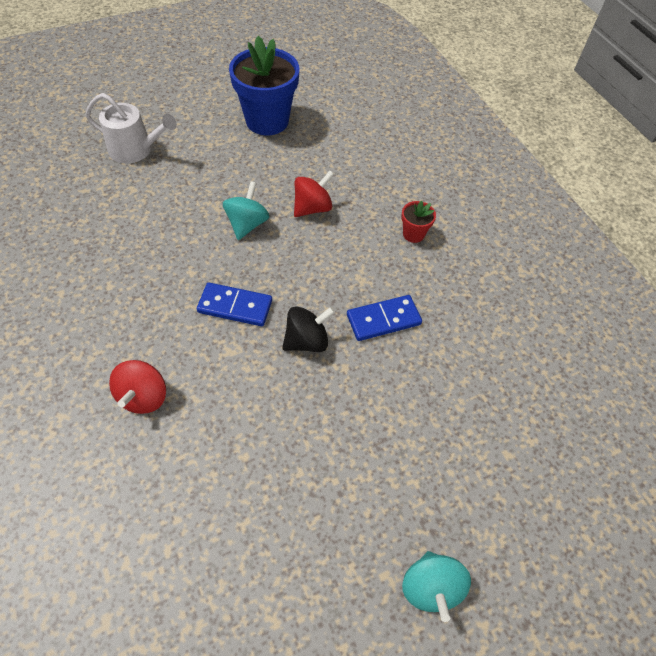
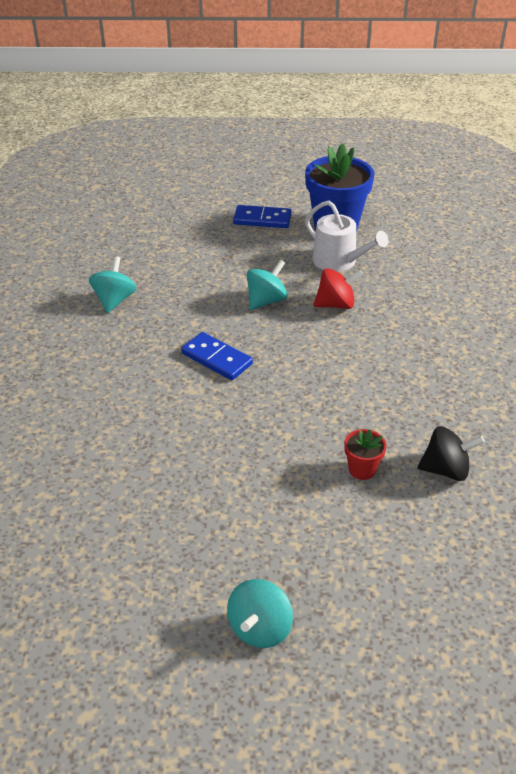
camera: 30 degrees right, 15 degrees down
(94, 272) = (114, 300): none -> turquoise spinning top
(135, 150) = (202, 221): white watering can -> white watering can (339, 262)
(143, 397) = (100, 398): red spinning top -> none
(307, 341) = (265, 404): black spinning top -> black spinning top (446, 469)
(383, 319) = (349, 410): blue domino -> blue domino (262, 219)
(413, 234) = (425, 352): red flower pot -> red flower pot (362, 469)

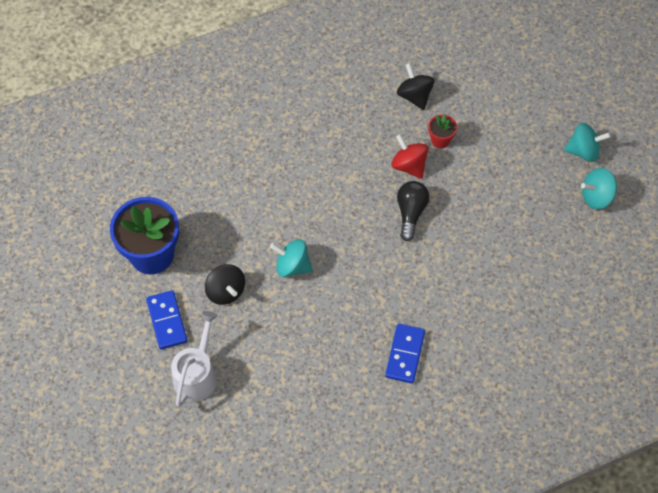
camera: 115 degrees left, 20 degrees up
(114, 300) = (350, 383): turquoise spinning top -> turquoise spinning top (596, 197)
(216, 359) = (382, 270): blue domino -> blue domino (405, 354)
(268, 255) = (226, 291): none -> black spinning top
(272, 405) = (411, 213): none -> black light bulb
(336, 304) = (272, 214): red spinning top -> red spinning top (409, 165)
(339, 262) = (209, 232): white watering can -> white watering can (197, 374)

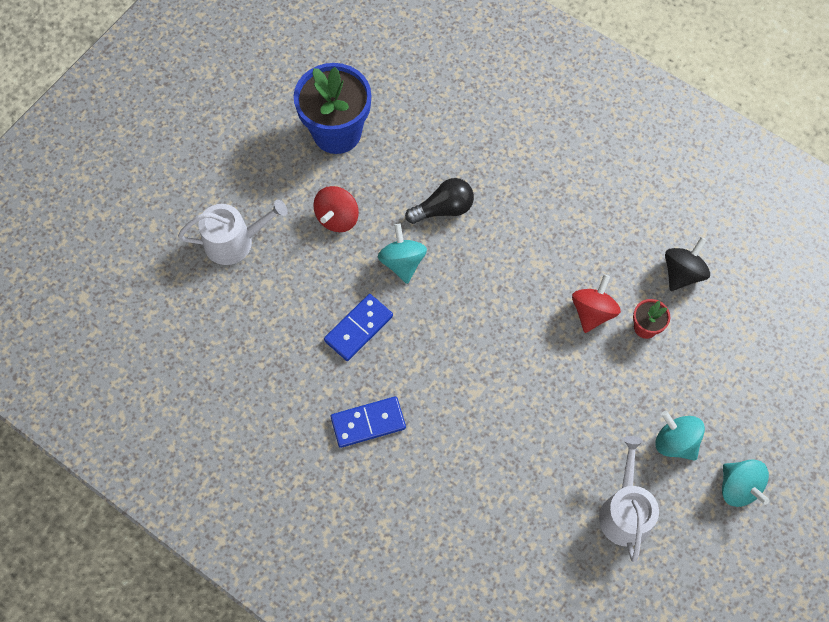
camera: 60 degrees right, 5 degrees up
(167, 321) = (275, 184): blue domino -> blue domino (358, 328)
(226, 291) = (337, 218): black spinning top -> red spinning top
(411, 213) = (536, 343): black light bulb -> black light bulb (443, 209)
(562, 226) = (625, 511): none -> white watering can
(596, 197) = (688, 531): turquoise spinning top -> turquoise spinning top (675, 442)

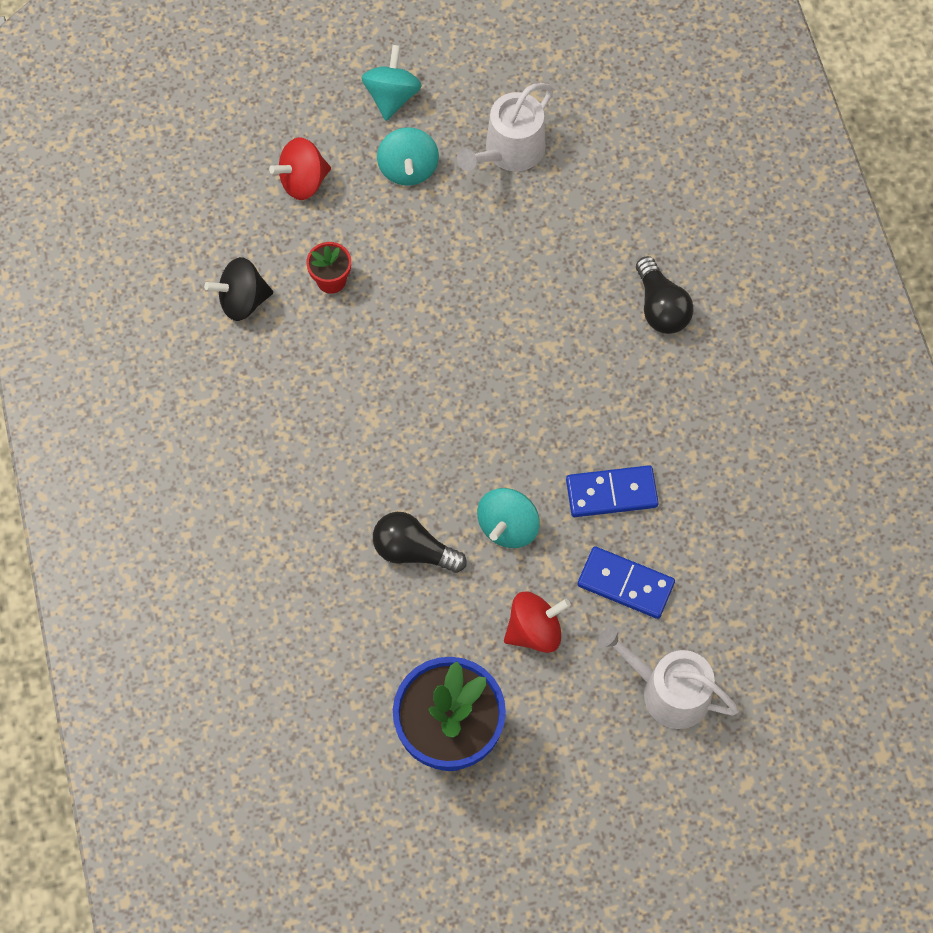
camera: 140 degrees left, 0 degrees up
(368, 423) = (678, 395): blue domino -> blue domino (625, 584)
(428, 476) = (660, 307): none -> black light bulb
(592, 312) = (366, 332): red spinning top -> red spinning top (303, 181)

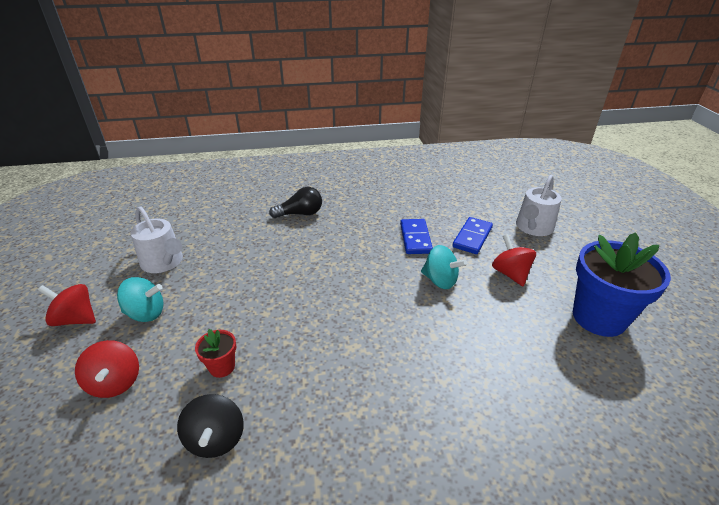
camera: 85 degrees left, 30 degrees down
(392, 96) = (76, 319): turquoise spinning top -> red spinning top
(413, 550) = (463, 328): black light bulb -> none

